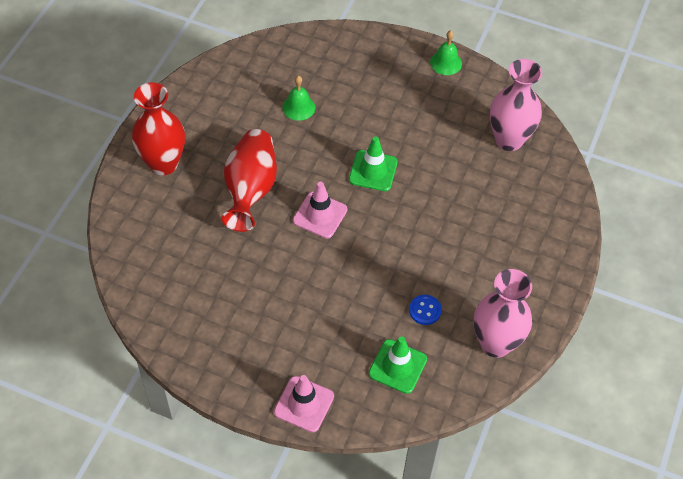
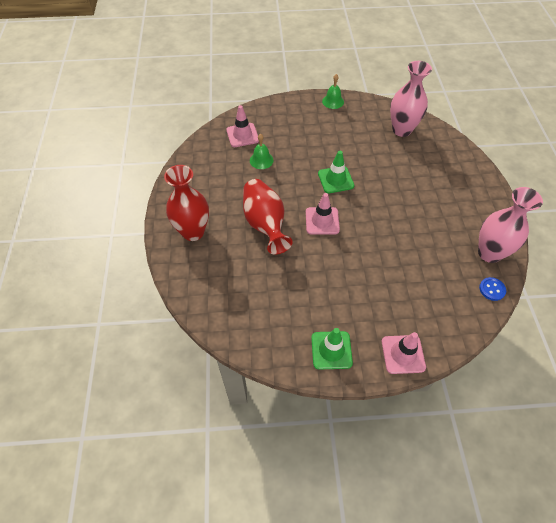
camera: 25 degrees left, 0 degrees up
(297, 64) = (242, 135): none -> pink traffic cone
(397, 366) = (443, 297): green traffic cone -> green traffic cone (331, 350)
(425, 310) = (432, 252): blue button -> blue button (492, 289)

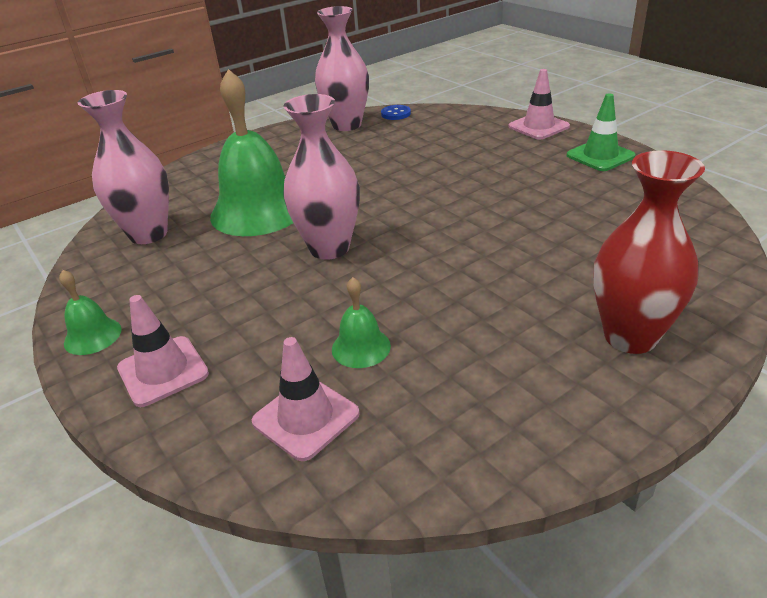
camera: 120 degrees left, 20 degrees down
(265, 224) = (503, 270): red vase -> none
(322, 221) = (430, 227): pink traffic cone -> pink traffic cone (163, 371)
(335, 180) = (329, 248): green traffic cone -> pink vase
(394, 170) = (258, 210): none -> green bell

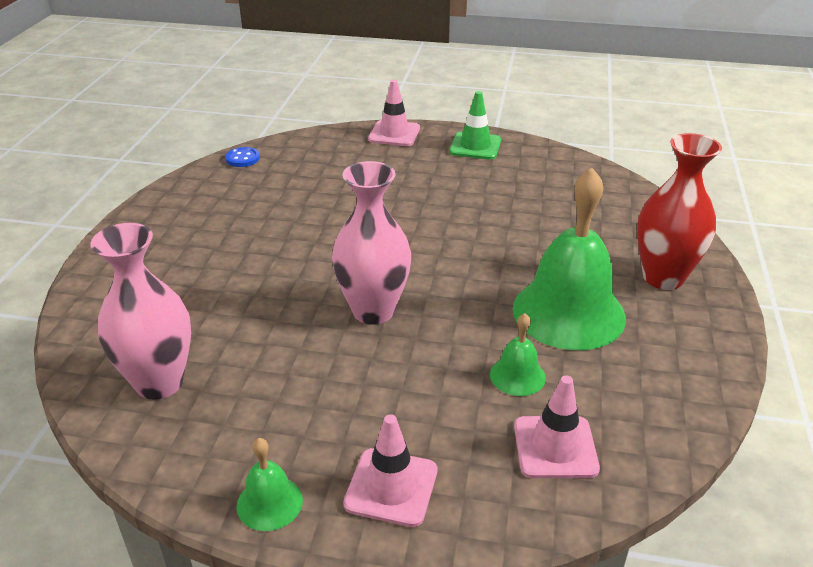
camera: 45 degrees left, 0 degrees up
(258, 210) = (248, 306): green bell -> green bell (568, 312)
(346, 125) = (207, 186): pink vase -> none

